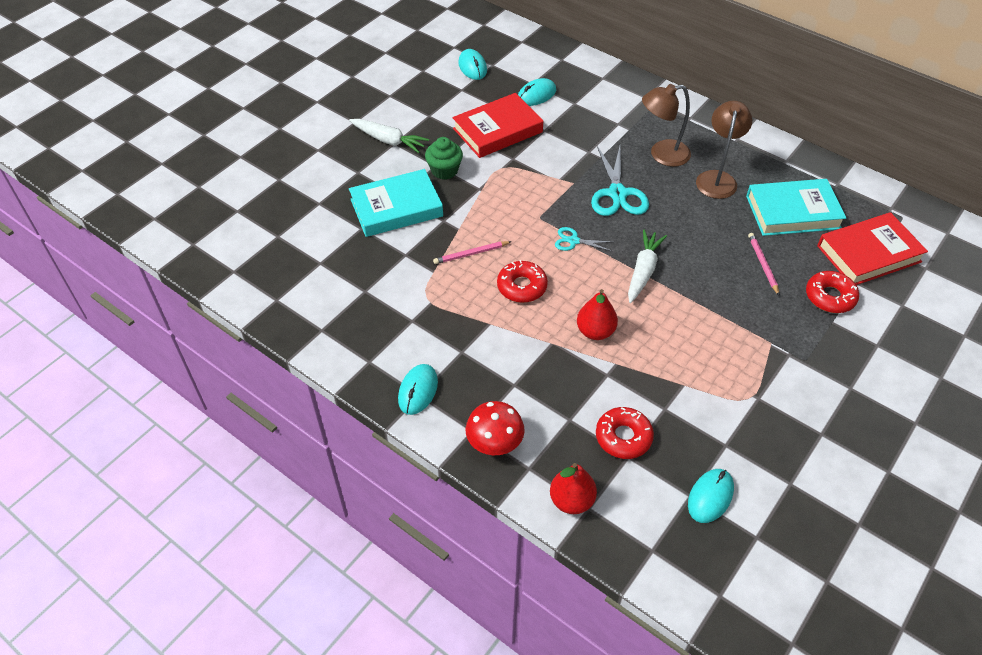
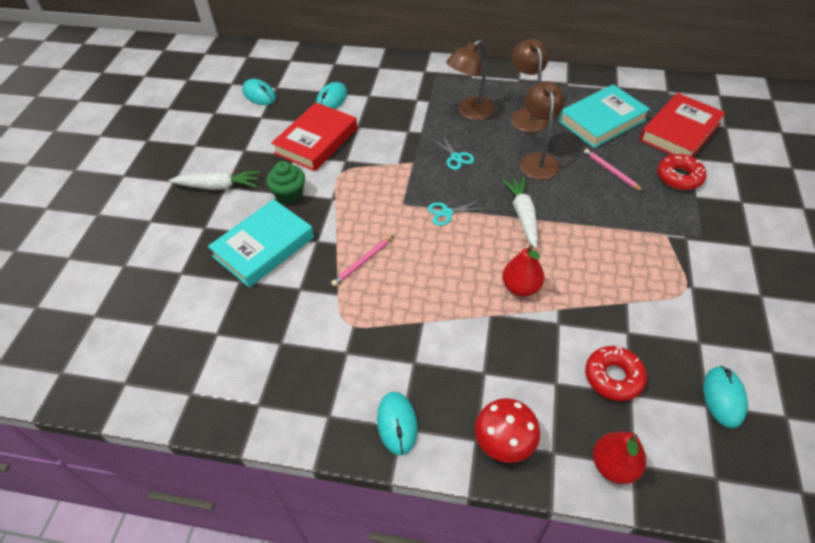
camera: 25 degrees left, 0 degrees up
(522, 286) = (429, 273): red donut -> none
(617, 193) = (456, 157): turquoise scissors -> turquoise scissors, size x0.53
(696, 226) = (537, 160): none -> brown lamp

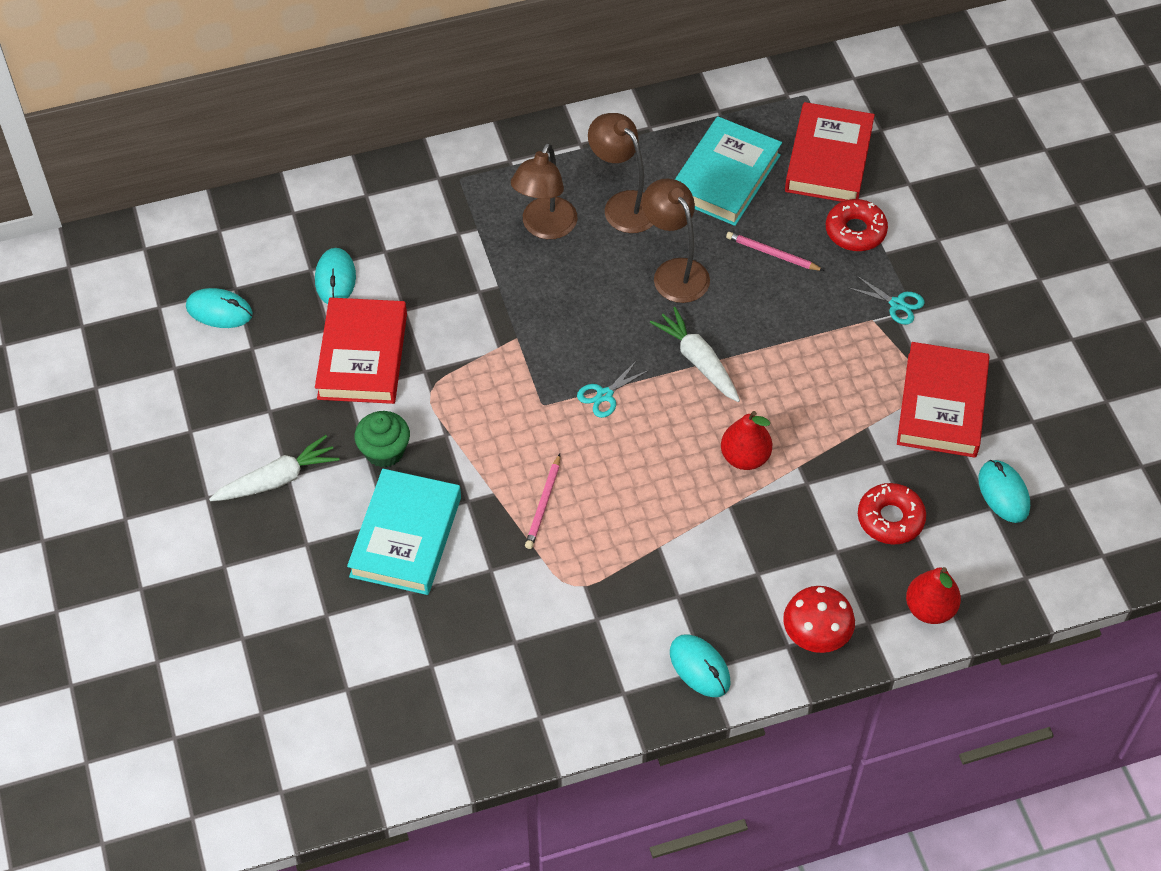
camera: 30 degrees left, 5 degrees up
(456, 157) = (568, 308): turquoise scissors -> turquoise scissors (897, 304)
(696, 310) = (941, 405): none -> red book

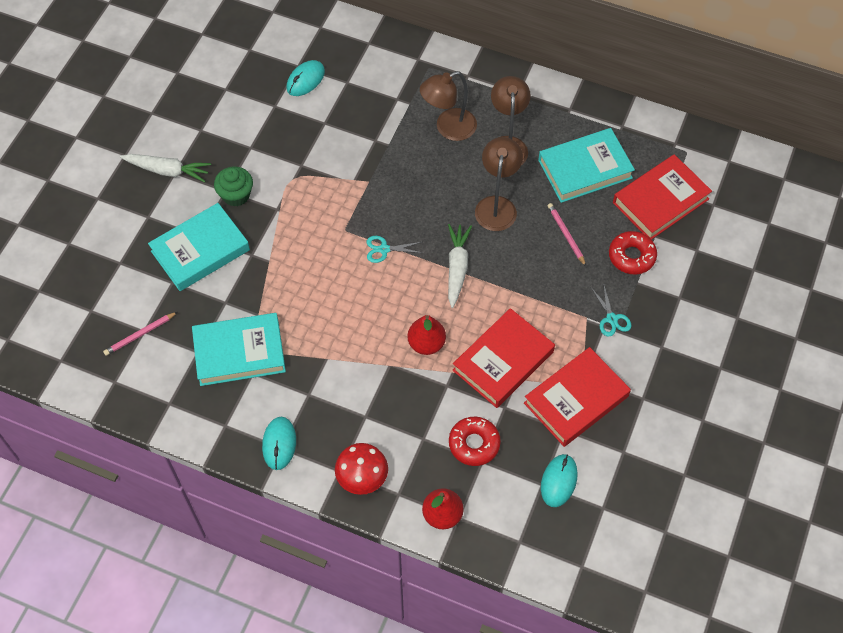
camera: 40 degrees right, 5 degrees up
(219, 311) = (229, 57): turquoise mouse -> none
(362, 356) = (277, 133): red book -> red book (503, 361)
(543, 504) = (289, 286): pink pencil -> pink pencil (140, 334)
(561, 609) = (239, 352): none -> turquoise book

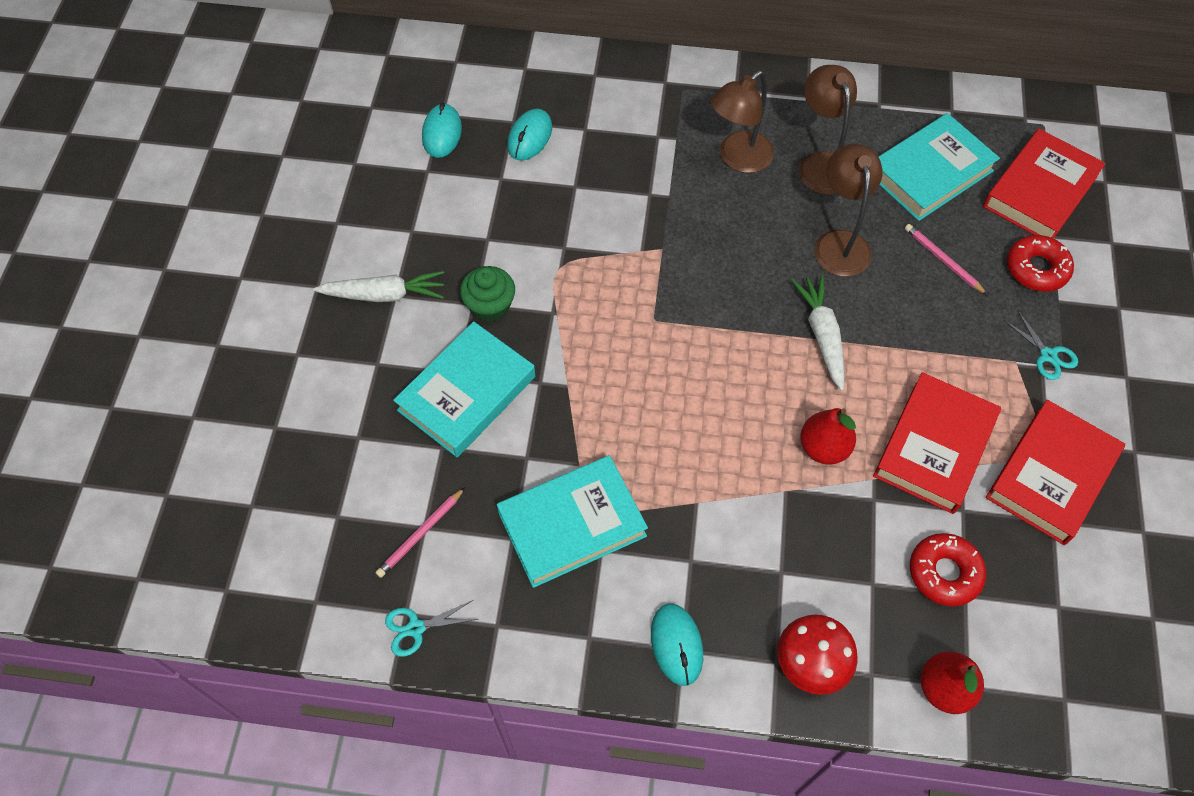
camera: 15 degrees left, 0 degrees up
(384, 249) = (717, 333): turquoise scissors -> turquoise scissors (416, 628)
(558, 481) = (1079, 596): turquoise mouse -> turquoise mouse (442, 133)

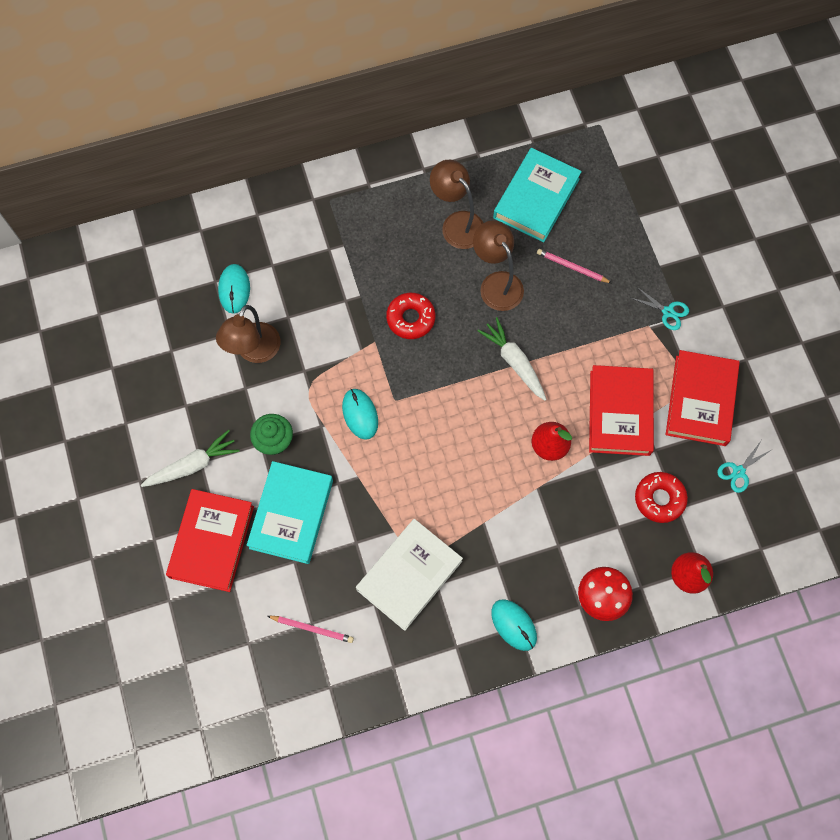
camera: 25 degrees left, 10 degrees up
(416, 628) = (342, 693): turquoise scissors -> turquoise scissors (738, 471)
(421, 534) = (312, 629): pink pencil -> pink pencil turned 90 degrees counterclockwise
(442, 133) = (165, 314): turquoise mouse -> turquoise mouse (360, 414)
(572, 524) = (409, 575): turquoise book -> white book
(738, 159) = (396, 244): brown lamp -> brown lamp (254, 351)
(1036, 269) = (636, 247): red donut -> red donut (410, 318)
(1040, 191) = (617, 182): red book -> red book (212, 541)

